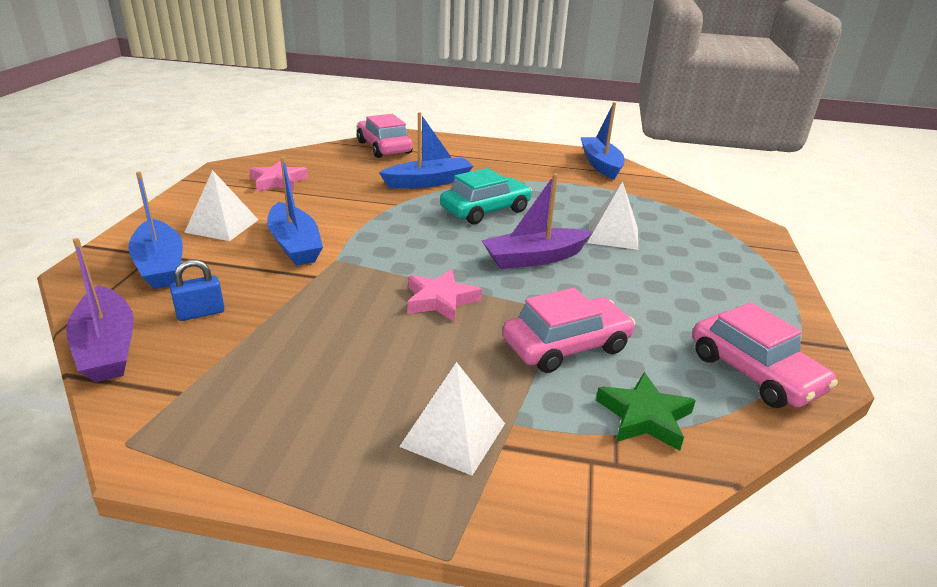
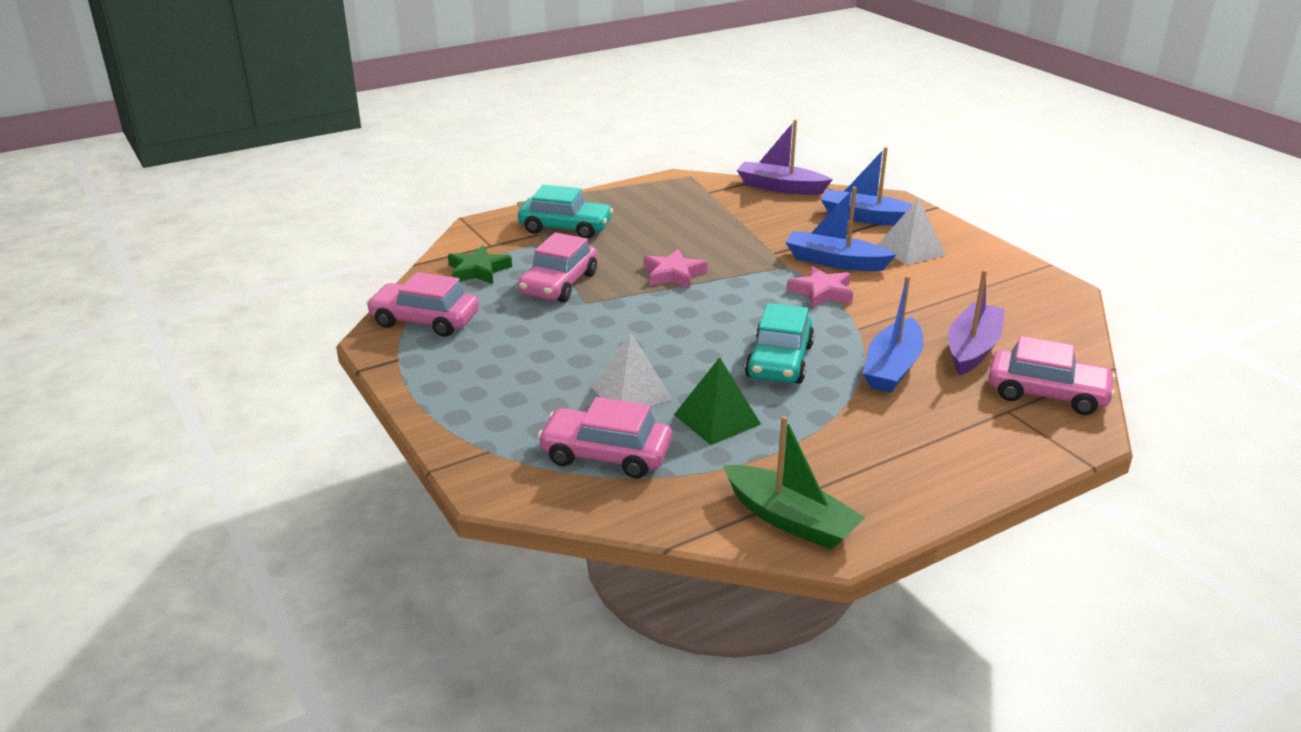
camera: 140 degrees right, 0 degrees up
(200, 313) = (781, 212): blue padlock -> none
(278, 181) = (992, 299): pink star -> pink star (822, 292)
(453, 434) = (565, 228): white pyramid -> turquoise car
(534, 258) = (662, 333): purple boat -> purple boat (972, 349)
(576, 203) = (717, 419): none -> green pyramid
(600, 165) = (790, 520): blue boat -> green boat
(668, 215) = (606, 454): none -> pink car

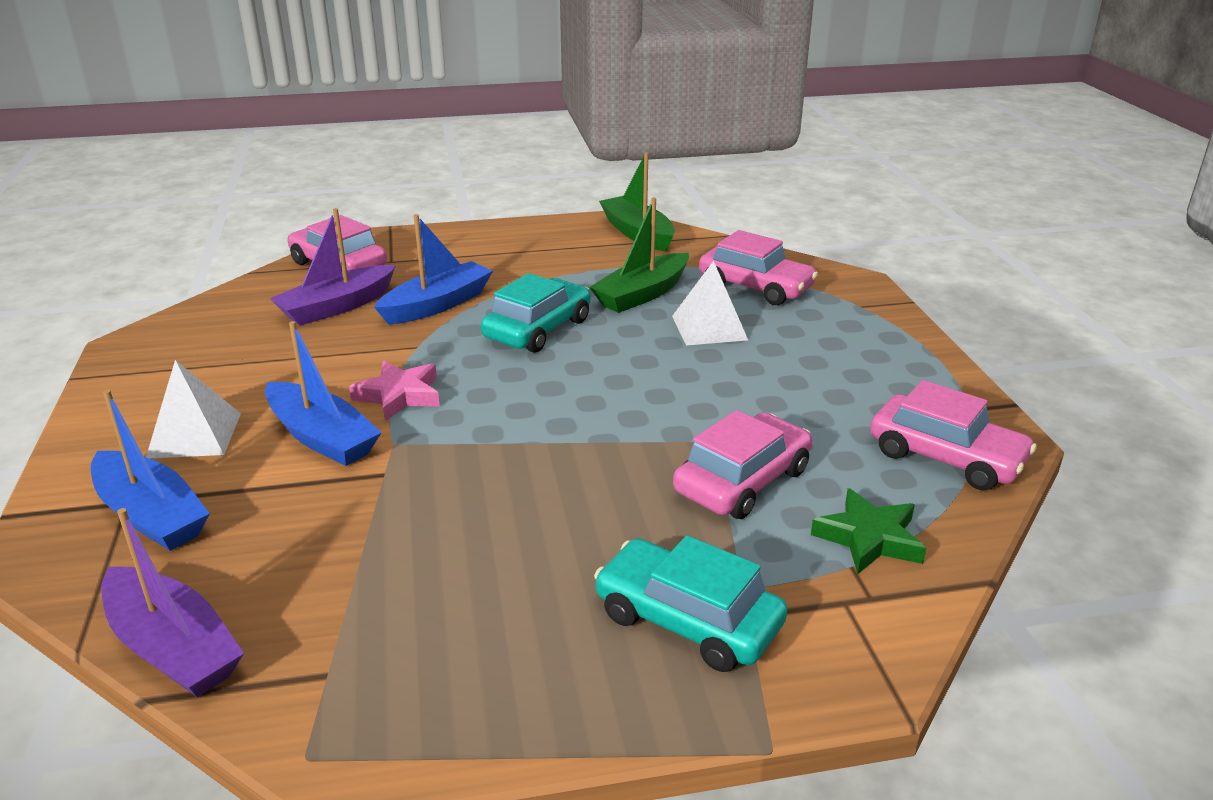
camera: 160 degrees left, 0 degrees up
(673, 274) = (564, 464): pink star -> none
(717, 419) = (642, 294): green pyramid -> green boat

